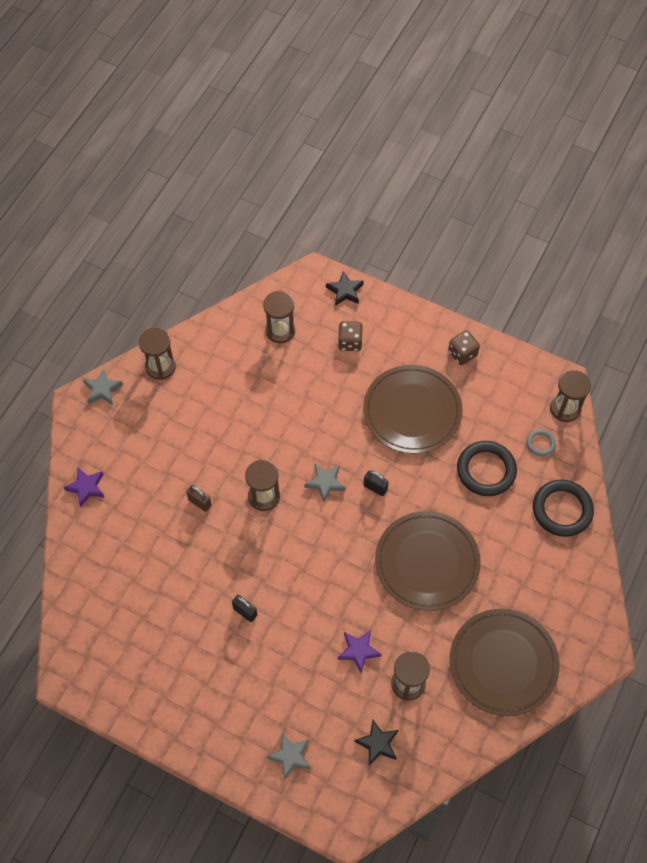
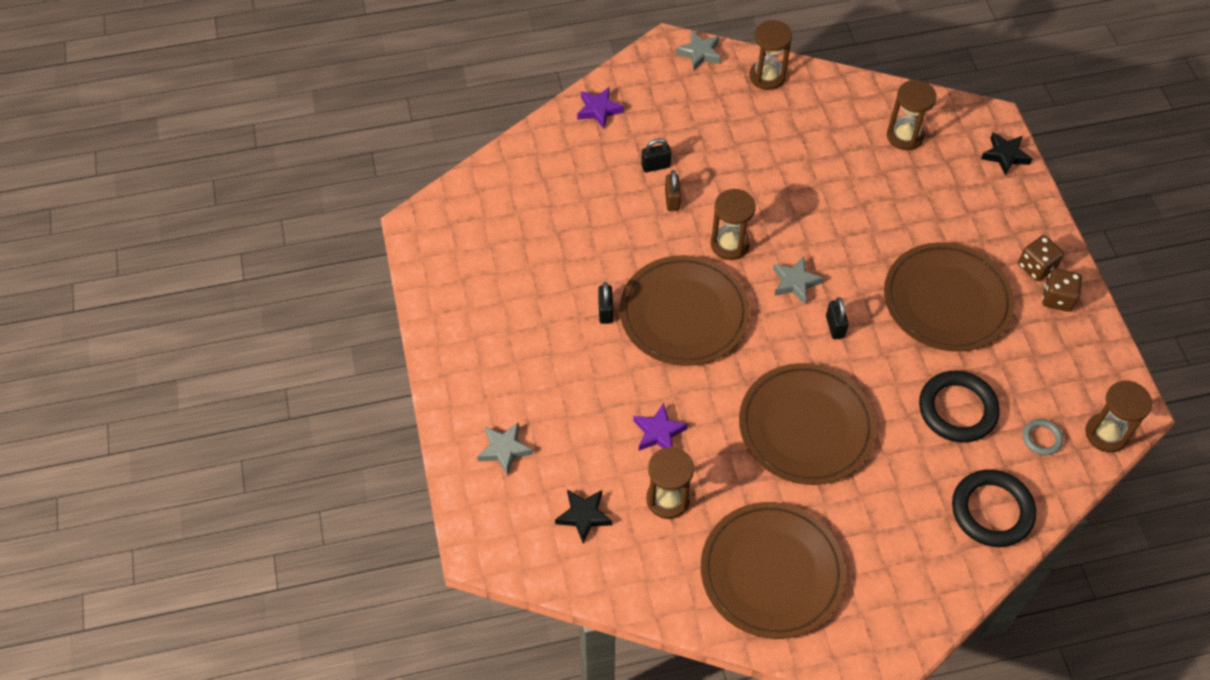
camera: 50 degrees right, 5 degrees down
(164, 490) = (655, 166): none -> black padlock
(289, 566) = (684, 314): none -> brown plate
(350, 342) = (958, 198): brown dice -> brown dice (1036, 267)

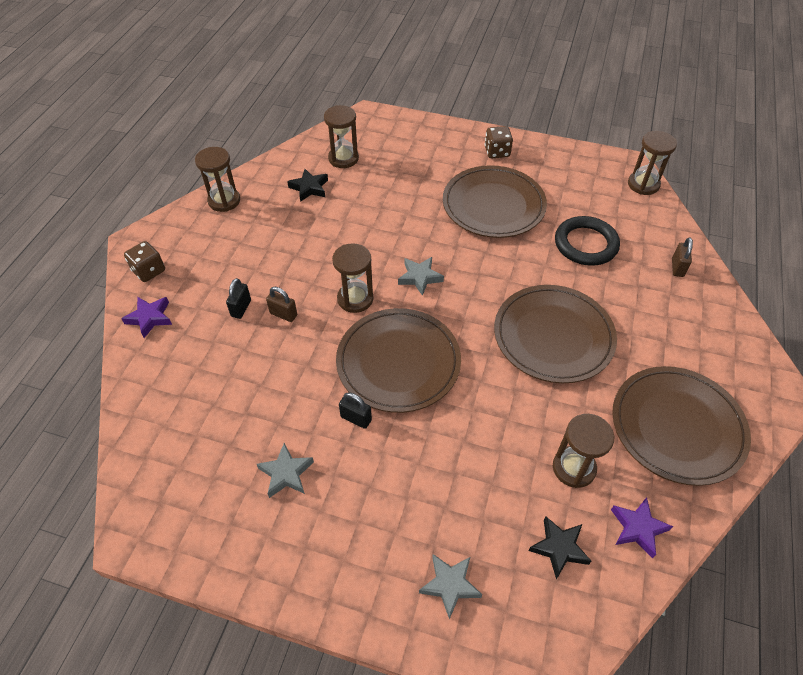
camera: 60 degrees left, 5 degrees down
(659, 432) = (503, 440): purple star -> purple star (638, 528)
(699, 53) = (163, 227): grey star -> grey star (286, 473)
(835, 327) = (475, 274): black padlock -> none
(992, 511) = (677, 267): black ring -> brown padlock
(1005, 155) = (400, 123): black star -> black star (309, 188)
(1041, 438) = (631, 215): grey ring -> none
(1057, 298) = (527, 155): brown dice -> brown dice (149, 271)

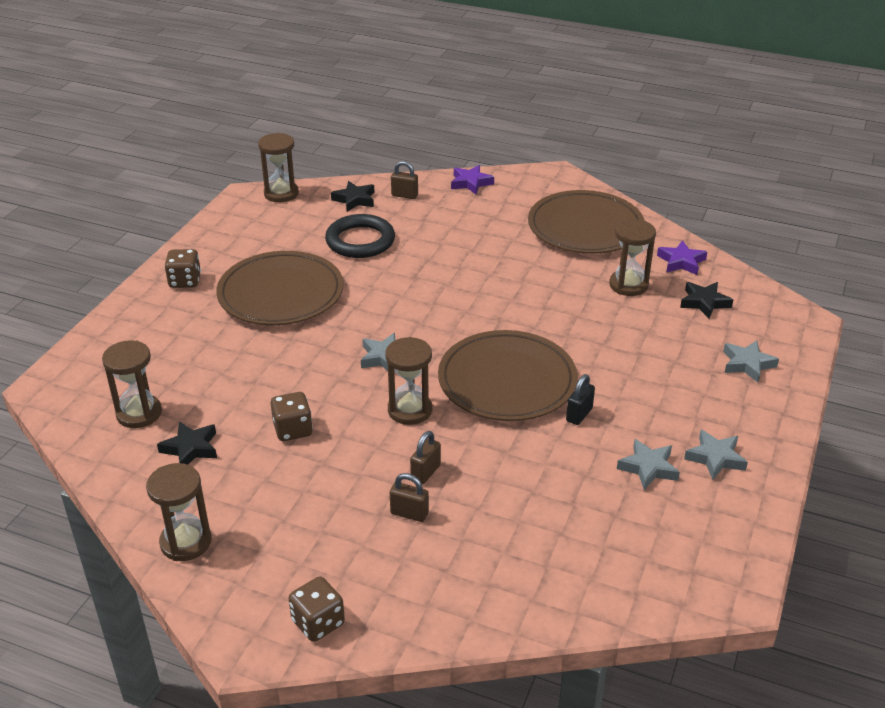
camera: 85 degrees left, 15 degrees down
(150, 318) = (413, 611): purple star -> purple star (471, 183)
(241, 308) = (409, 513): black padlock -> brown padlock
(298, 534) = (715, 458): none -> grey star
(329, 235) = (293, 430): none -> brown dice
(553, 336) = (481, 277): brown plate -> none
(653, 233) = (354, 200): none -> black star

